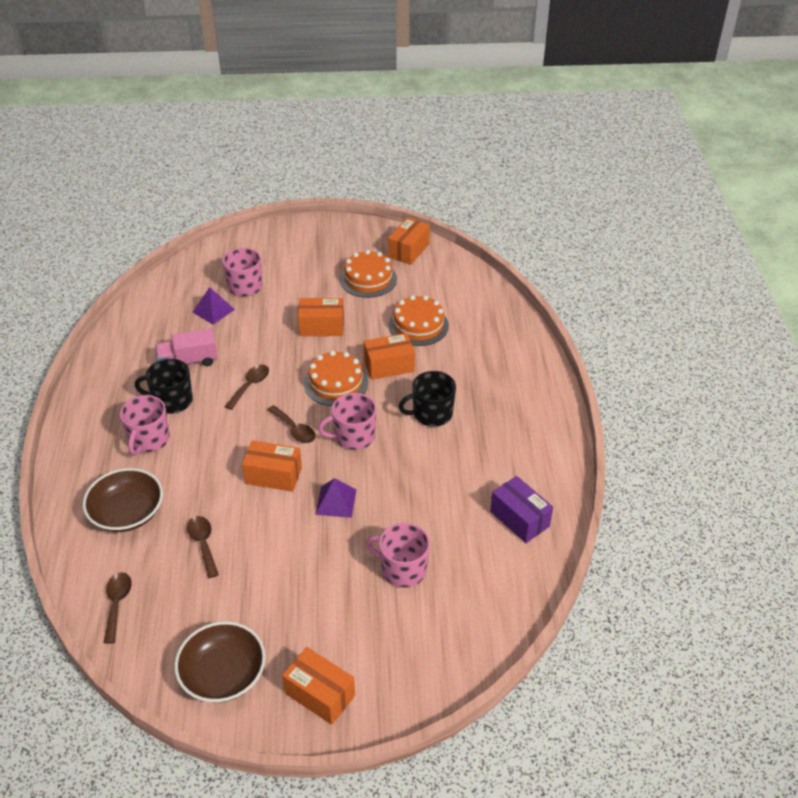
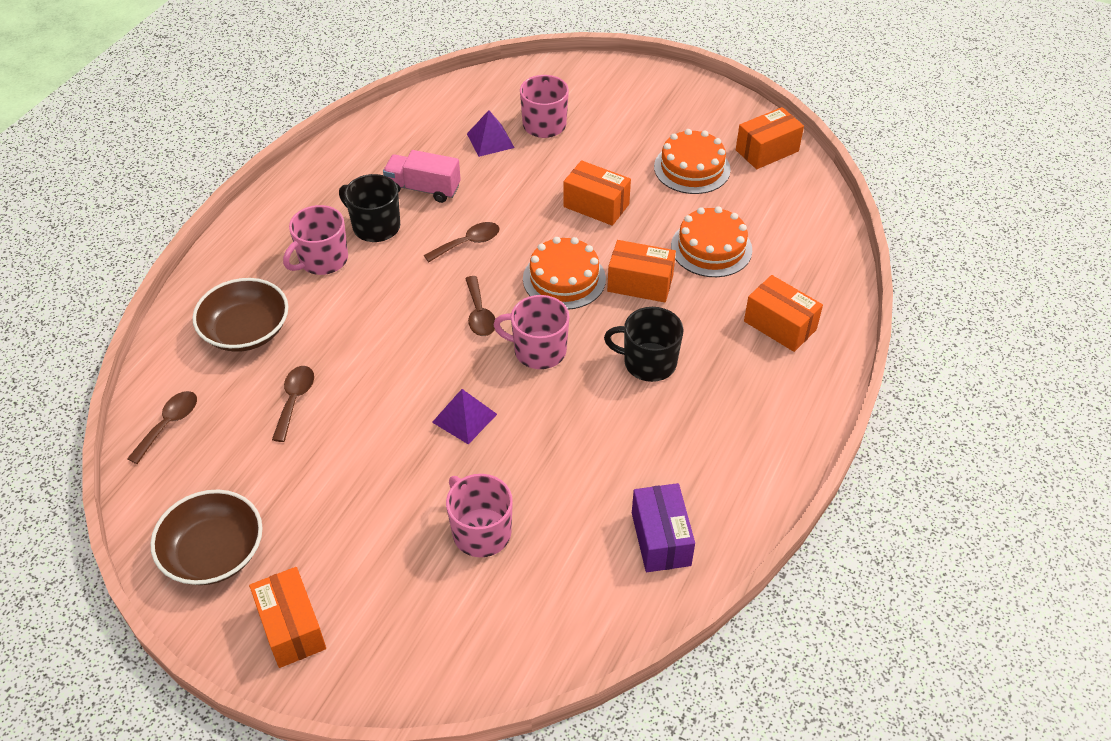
camera: 30 degrees right, 5 degrees up
(273, 476) = (419, 357): orange box -> orange box (780, 325)

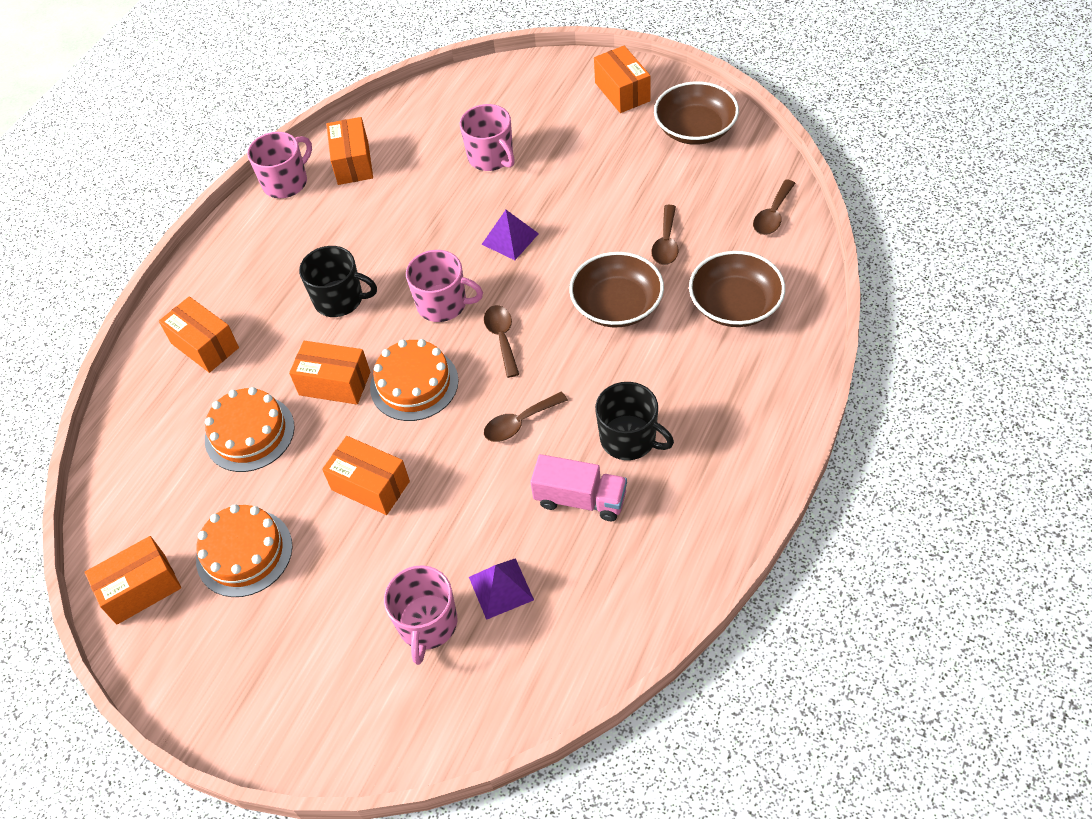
camera: 175 degrees left, 5 degrees up
(322, 260) = (679, 390): pink mug -> pink mug (286, 182)
(361, 338) = (617, 305): none -> brown bowl
(660, 539) = (353, 163): purple box -> orange box

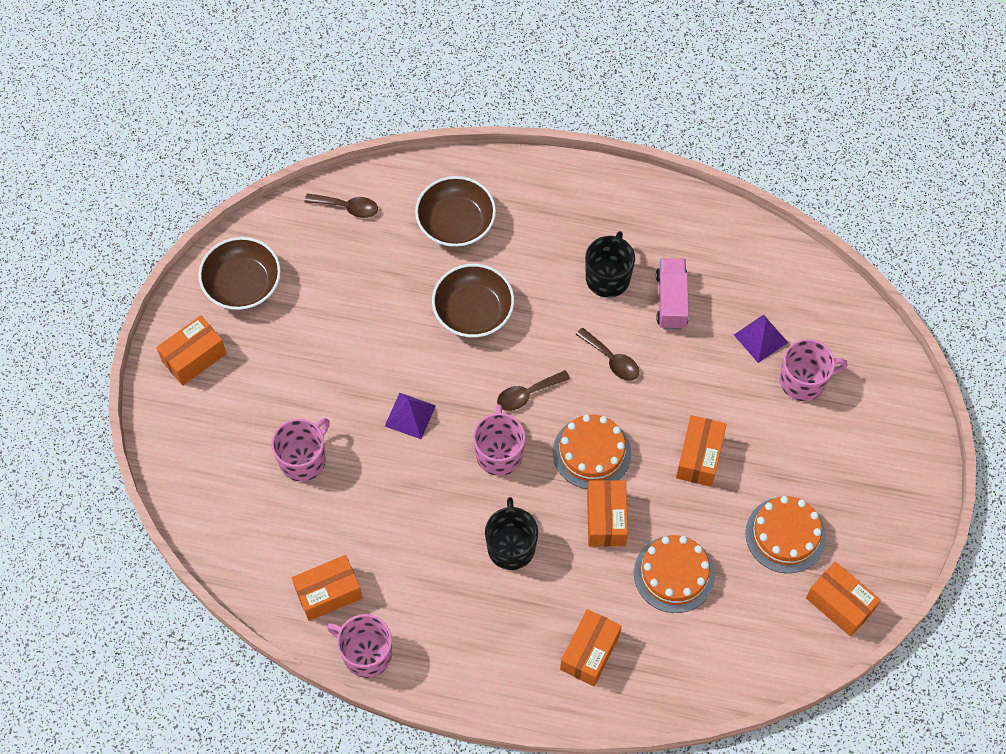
camera: 110 degrees left, 10 degrees up
(666, 243) = (394, 285): brown spoon -> none

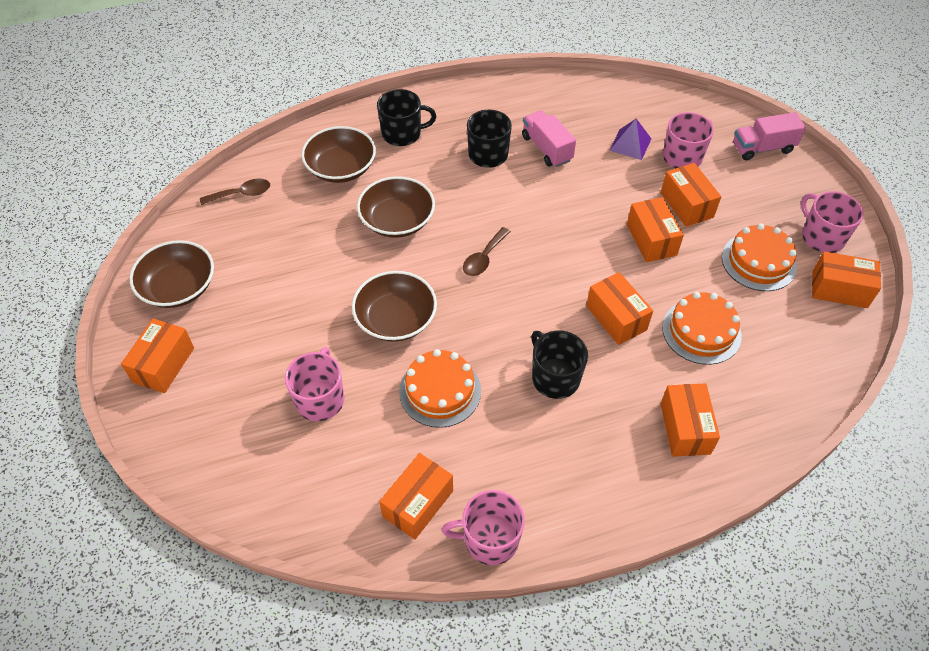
camera: 30 degrees left, 10 degrees down
(410, 415) = (396, 319): purple pyramid -> brown bowl
(499, 453) = (492, 311): pink mug -> pink mug (821, 237)
(539, 210) = (402, 134): none -> black mug
(591, 452) = (567, 275): orange cake -> orange cake (440, 391)
(612, 360) = (532, 205): brown spoon -> none
(764, 437) = (686, 205): none -> orange box
(896, 413) = (762, 148): none -> pink truck

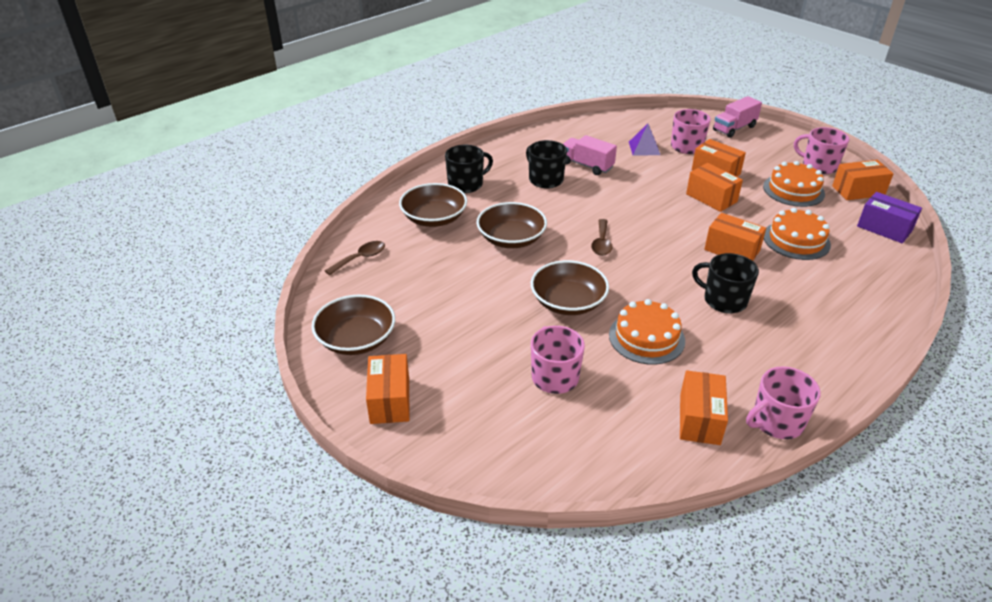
camera: 25 degrees left, 15 degrees down
(685, 428) = (842, 300): orange box -> none
(823, 353) = (884, 228): none -> purple box

